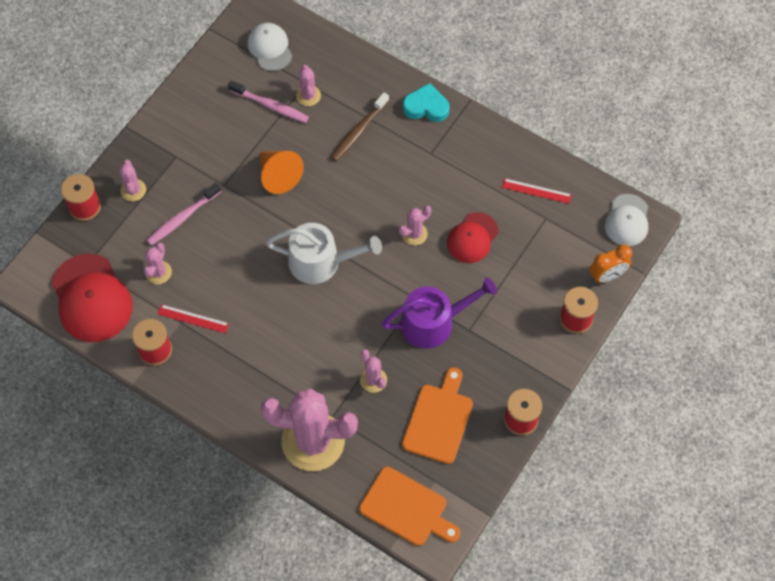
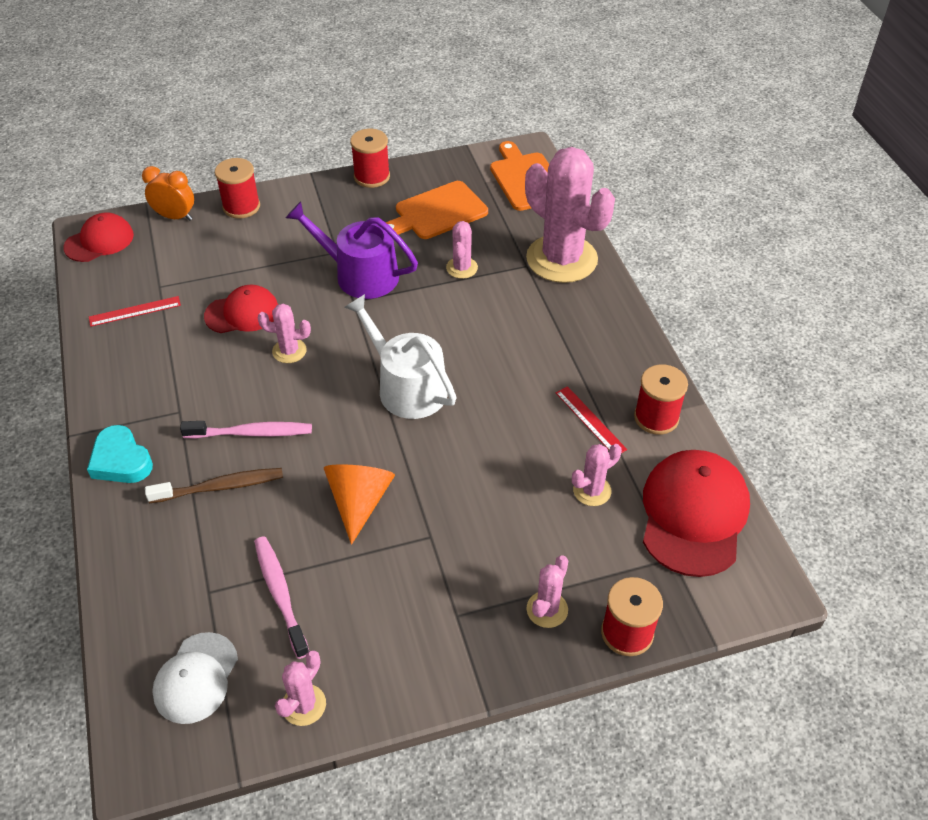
camera: 140 degrees left, 15 degrees down
(183, 218) = (513, 532): pink toothbrush -> pink toothbrush (251, 433)
(308, 95) = (224, 572): pink cactus -> pink cactus (304, 705)
(536, 191) = (135, 311): red ruler -> red ruler turned 75 degrees counterclockwise
(627, 220) = (99, 241): white cap -> red cap

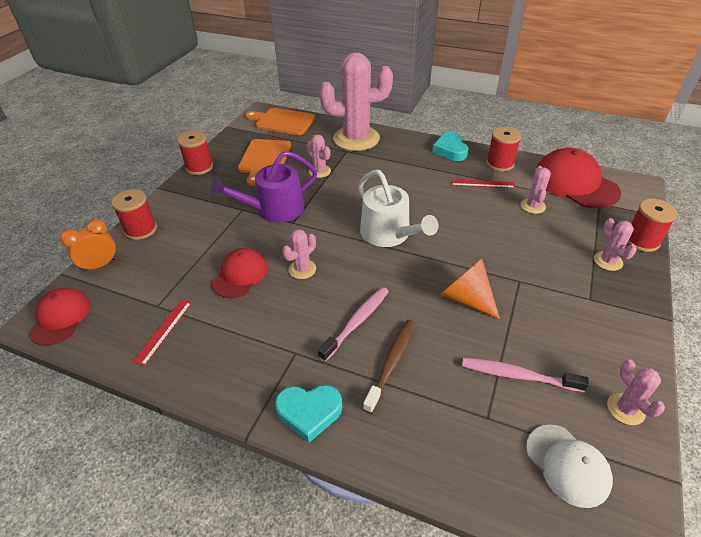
camera: 50 degrees left, 5 degrees down
(406, 386) = (389, 234): white watering can -> white watering can turned 120 degrees counterclockwise
(634, 355) = (450, 150): none -> turquoise heart

